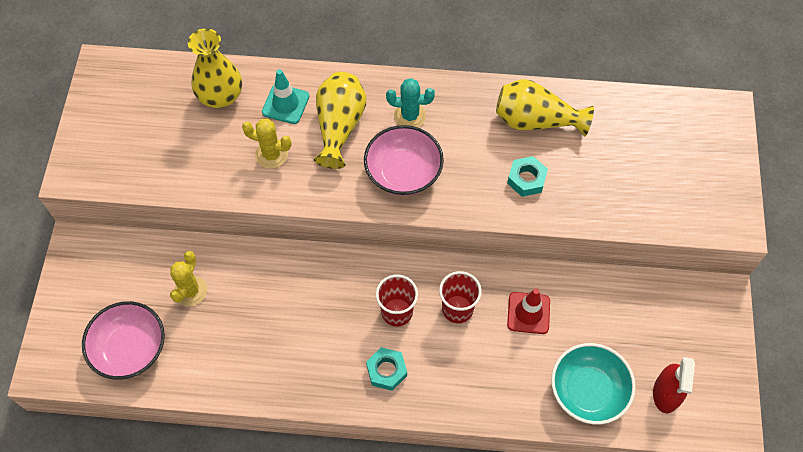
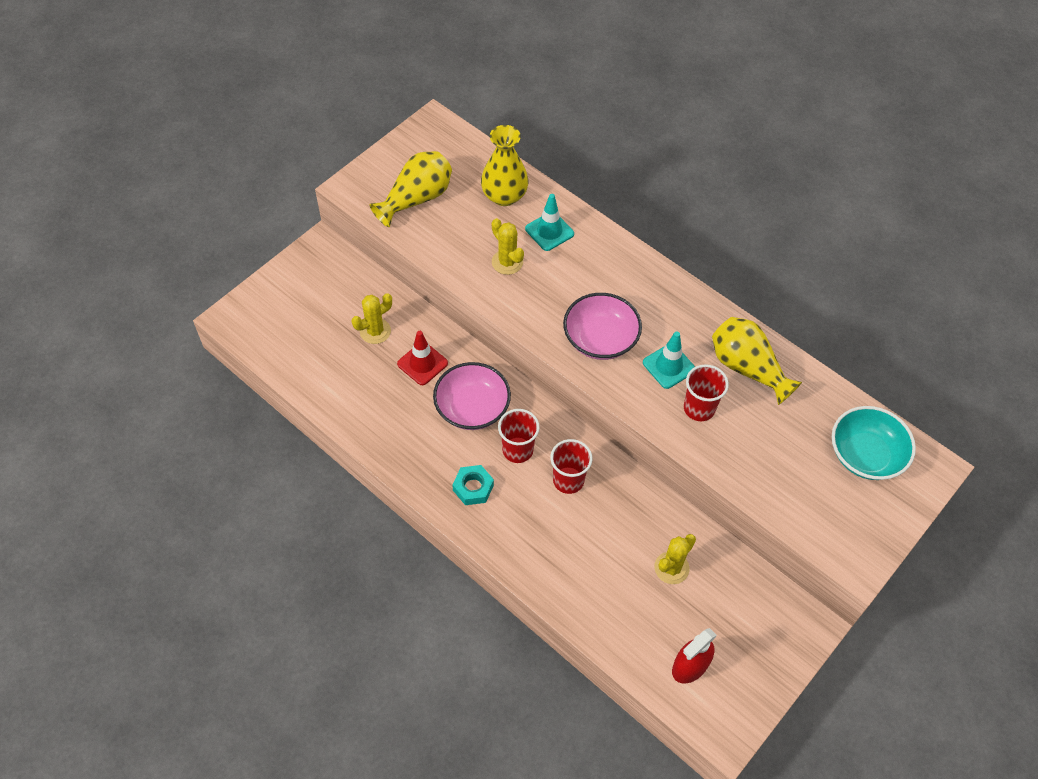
camera: 35 degrees right, 5 degrees down
(130, 348) = (300, 343): pink bowl -> pink bowl (472, 408)
(339, 126) = (578, 273): yellow vase -> yellow vase (416, 199)
(410, 116) = (642, 299): turquoise cactus -> none
(475, 159) = (668, 366): none -> turquoise traffic cone
(526, 179) = (699, 408): turquoise nut -> red cup
(528, 313) = (625, 523): red traffic cone -> red traffic cone (422, 363)
(588, 390) = (624, 616): turquoise bowl -> turquoise bowl (865, 455)
(591, 324) = (671, 568): none -> yellow cactus

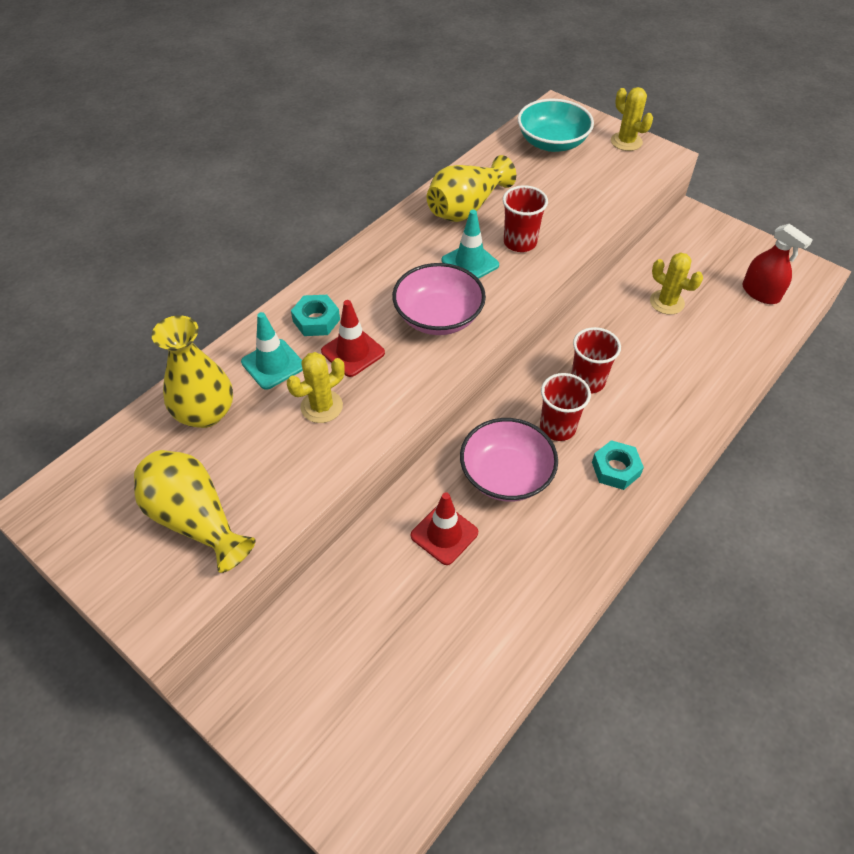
camera: 90 degrees left, 5 degrees down
(375, 331) = (393, 598): yellow cactus -> yellow cactus (626, 142)
(561, 280) = (353, 352): none -> red traffic cone
(596, 256) = (316, 320): none -> turquoise nut

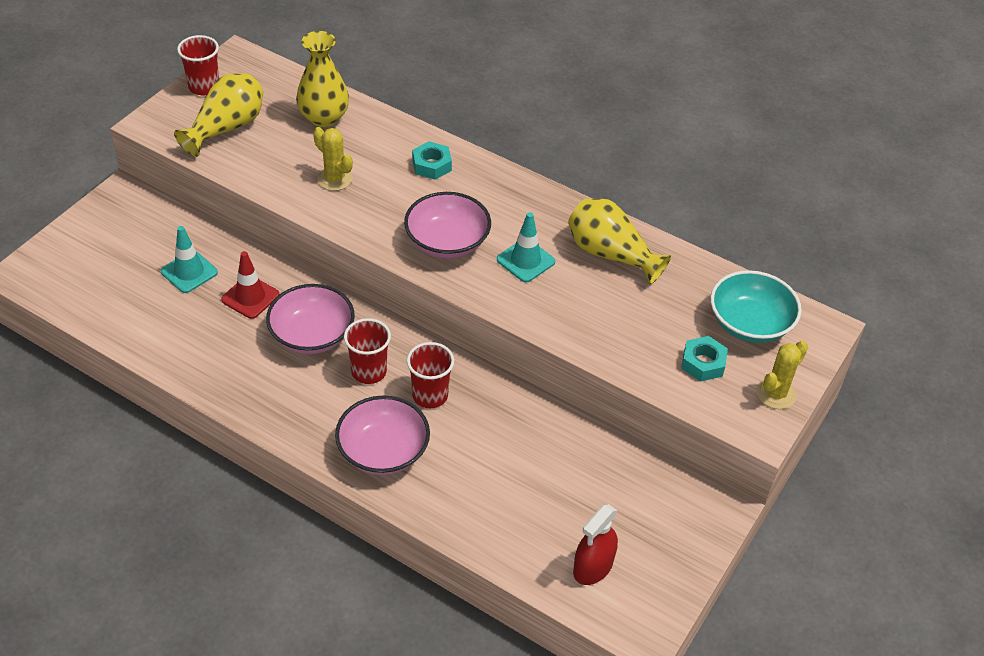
camera: 80 degrees right, 5 degrees down
(273, 364) = (378, 146): turquoise traffic cone -> turquoise traffic cone (189, 272)
(353, 352) = (396, 191): red traffic cone -> none
(520, 242) = (564, 297): red cup -> red cup (204, 87)
(615, 469) = (322, 414): turquoise nut -> turquoise nut (703, 363)
(658, 421) = (383, 451): none -> pink bowl
(667, 302) = (557, 470): yellow cactus -> none

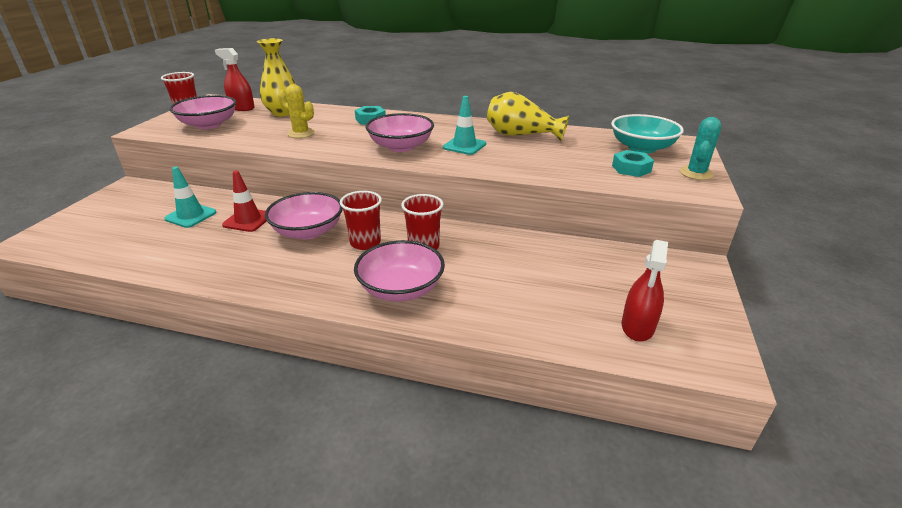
camera: 15 degrees left, 15 degrees down
(226, 128) = (209, 125): yellow vase -> pink bowl
(273, 90) = (242, 108): none -> red spray bottle
(776, 394) = (696, 173): yellow cactus -> turquoise cactus

